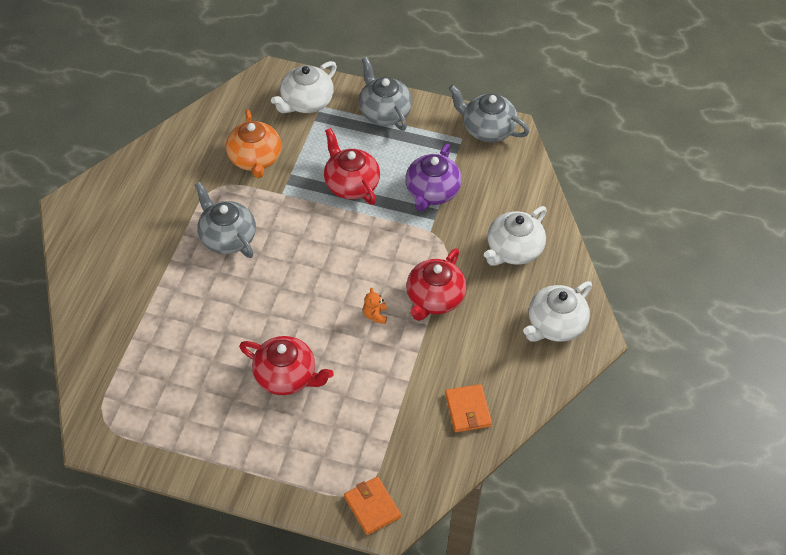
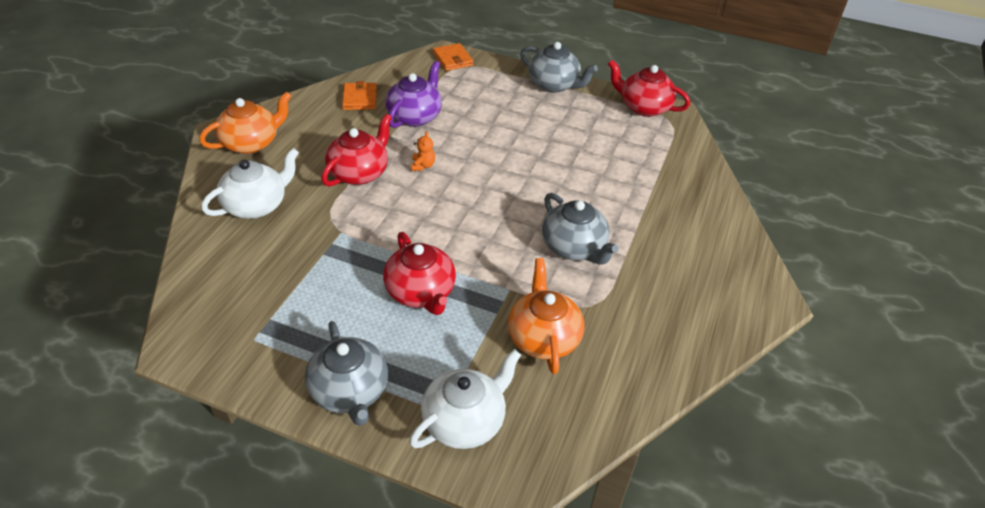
camera: 175 degrees left, 10 degrees down
(286, 376) = (512, 132): red teapot -> red teapot (643, 107)
(432, 192) = (322, 273): purple teapot -> purple teapot (415, 116)
(487, 129) = (211, 349): grey teapot -> grey teapot (554, 85)
(555, 325) = (251, 143): white teapot -> orange teapot

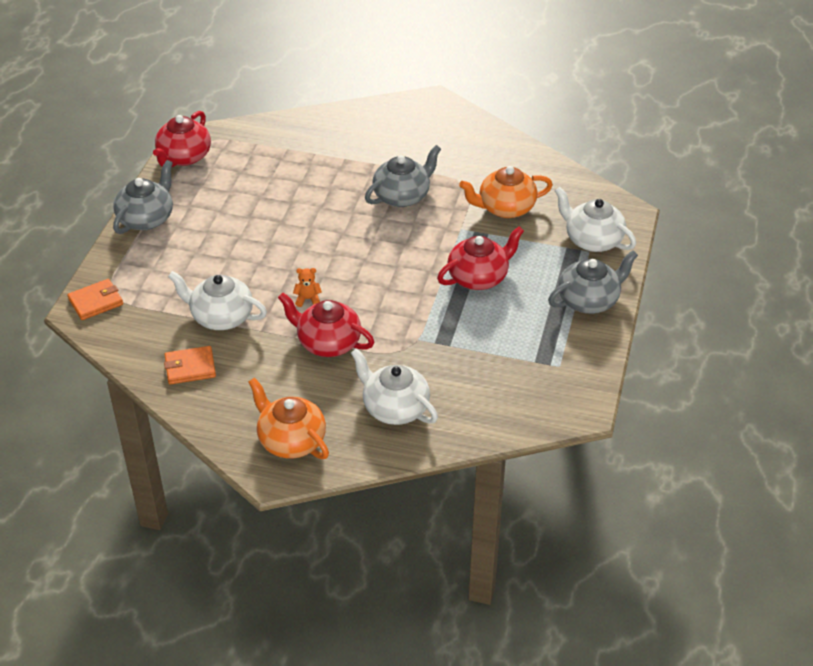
camera: 95 degrees left, 0 degrees up
(415, 116) = (221, 317): purple teapot -> white teapot

